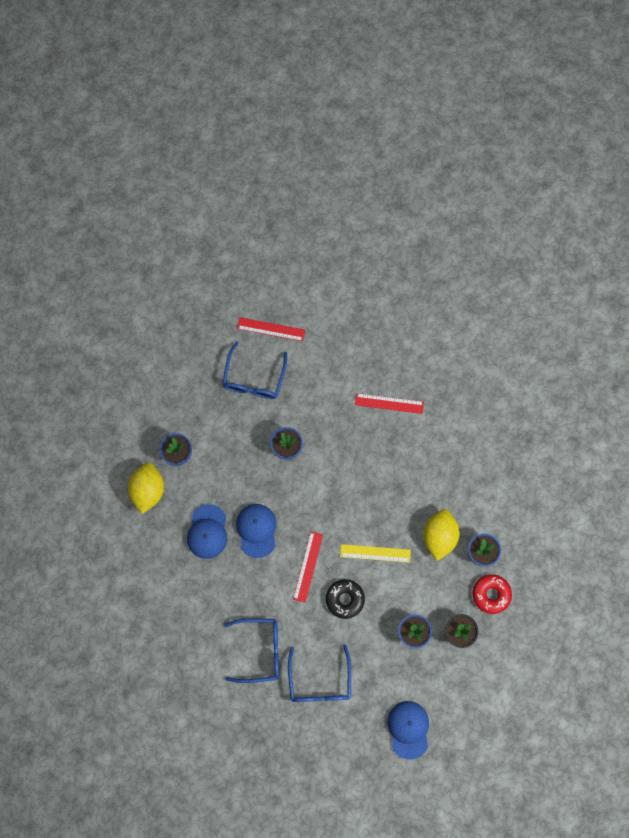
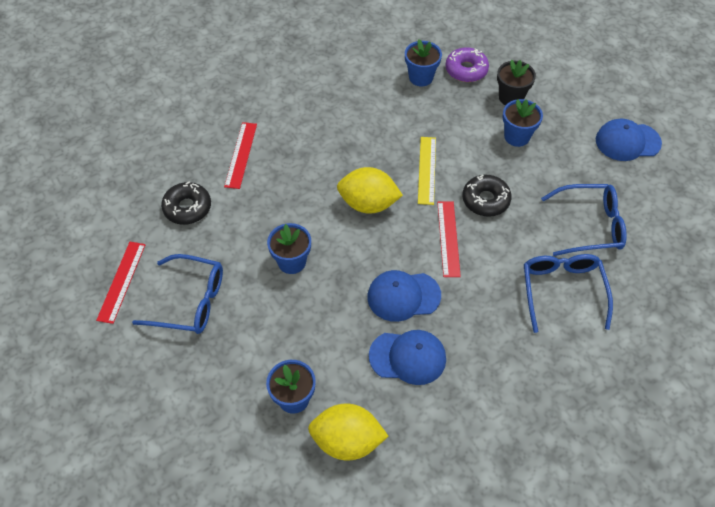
camera: 90 degrees left, 20 degrees down
(308, 566) = (448, 238): red ruler -> red ruler turned 75 degrees clockwise
(336, 367) = (187, 208): none -> black donut
(439, 536) = (403, 111): yellow lemon -> yellow lemon (368, 204)
(491, 594) = (466, 70): red donut -> purple donut

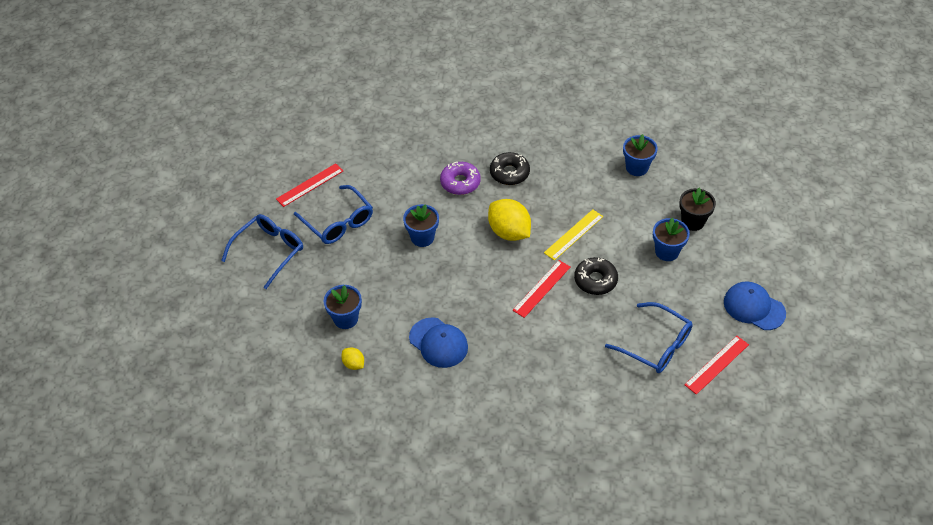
camera: 40 degrees right, 5 degrees down
(187, 208) = (389, 163): black donut -> black donut (509, 173)
(241, 155) = (455, 149): red ruler -> red ruler (716, 364)
(347, 441) = (353, 364): yellow lemon -> yellow lemon, size x0.49
(403, 296) = (473, 305): blue cap -> none
(466, 70) = (678, 182): purple donut -> purple donut (460, 182)
(562, 290) = (587, 372): blue glasses -> blue glasses (270, 251)

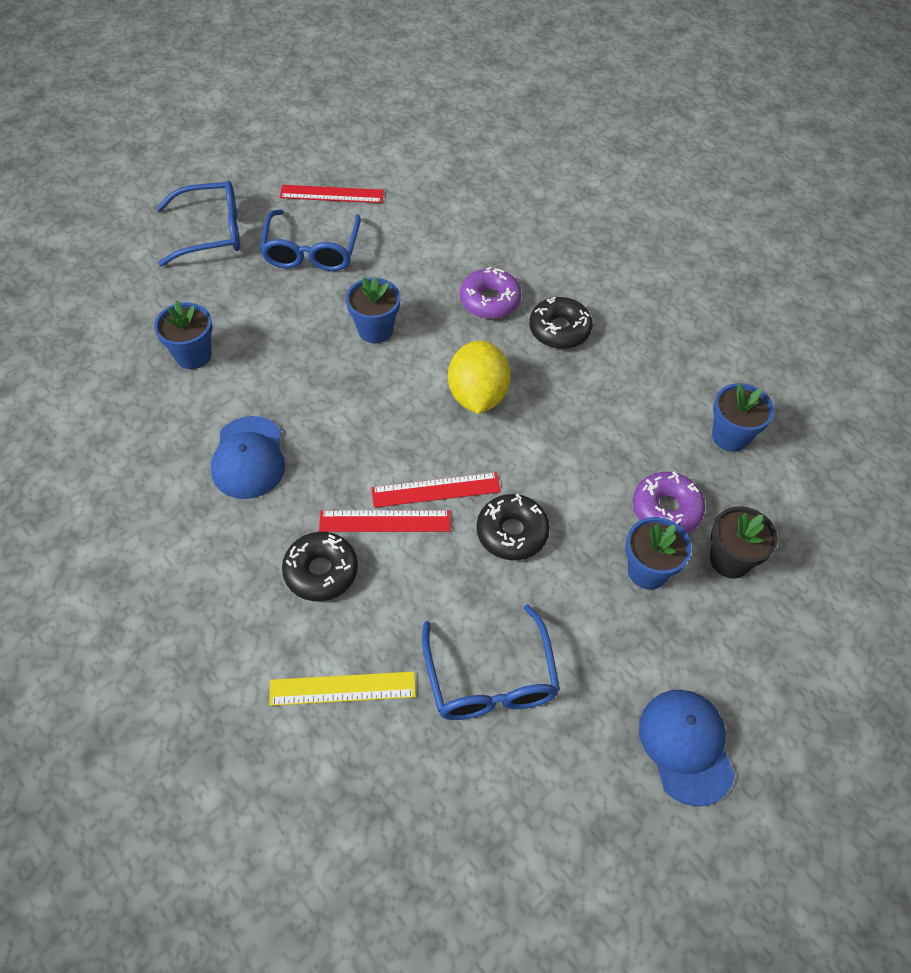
camera: 40 degrees right, 5 degrees up
(353, 364) = (140, 409): yellow lemon -> none
(535, 363) = (321, 571): none -> black donut
(574, 234) = (551, 457): yellow ruler -> yellow ruler (342, 689)
(646, 220) = (666, 509): none -> purple donut
(716, 364) = (541, 777): red ruler -> red ruler (385, 521)

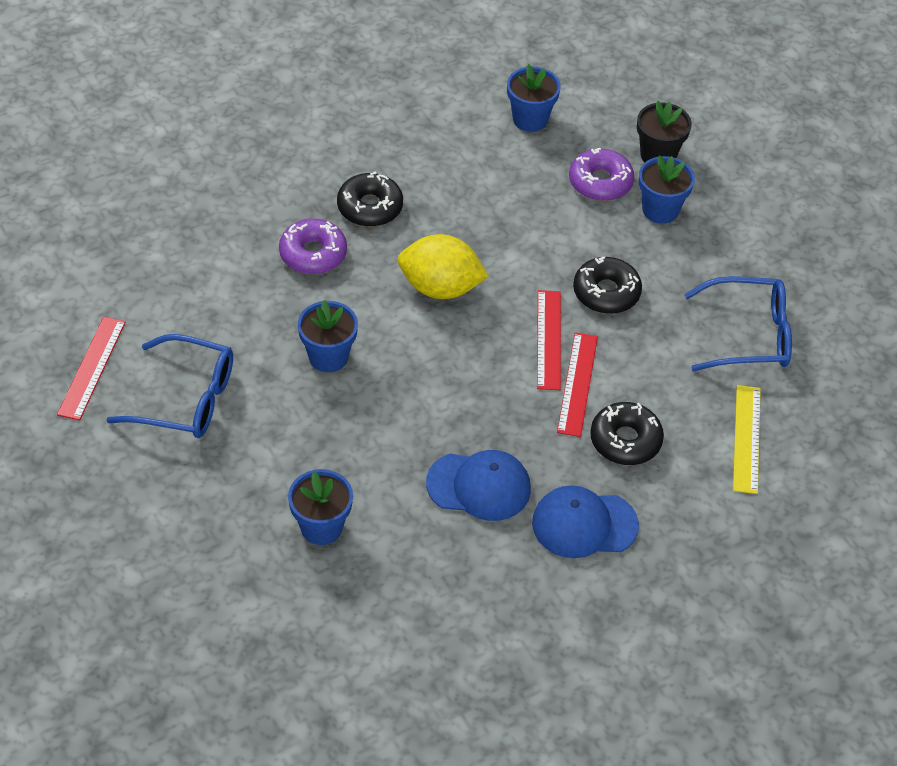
camera: 80 degrees left, 5 degrees down
(212, 232) = (118, 495): blue glasses -> none
(686, 746) = (818, 226): blue cap -> blue cap (584, 524)

